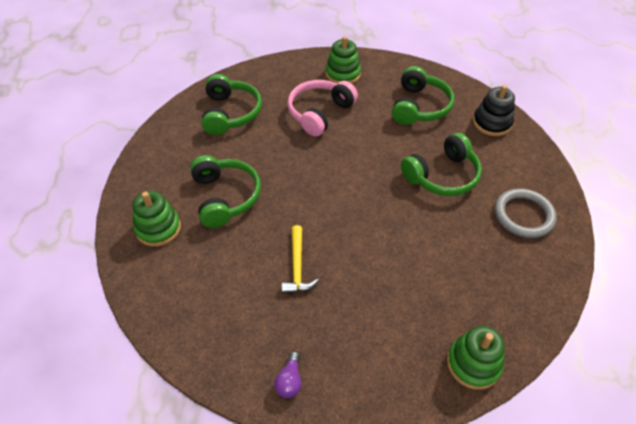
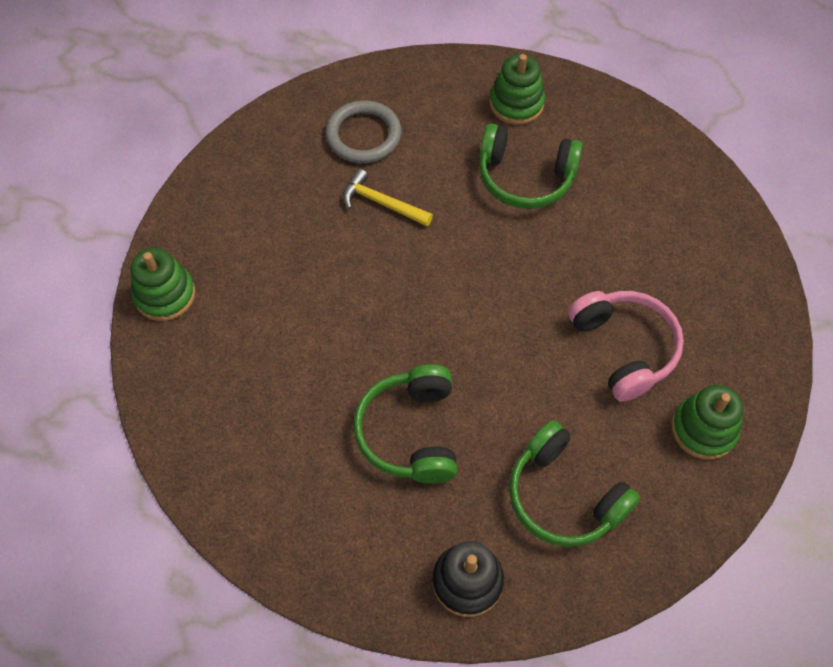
camera: 120 degrees right, 10 degrees up
(230, 113) = (681, 239): green headphones -> none
(290, 380) = (266, 143): purple light bulb -> none
(523, 215) = (284, 486): grey ring -> grey ring (363, 135)

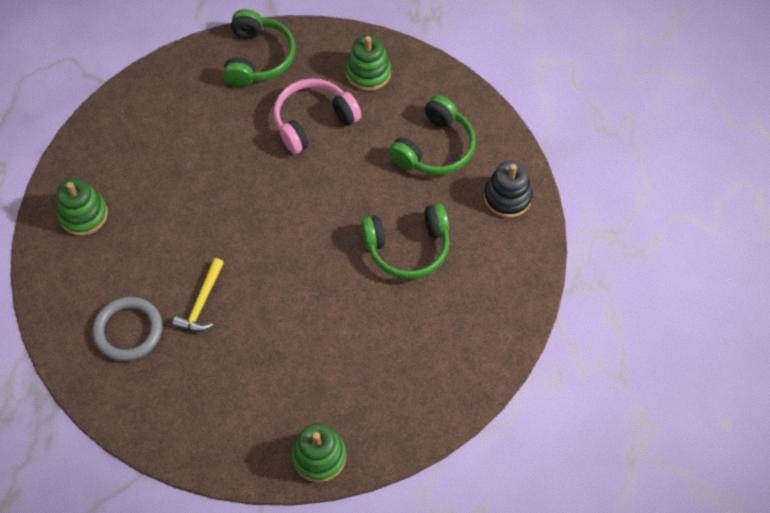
camera: 100 degrees left, 0 degrees up
(525, 177) = (163, 200): green headphones -> green headphones (258, 58)

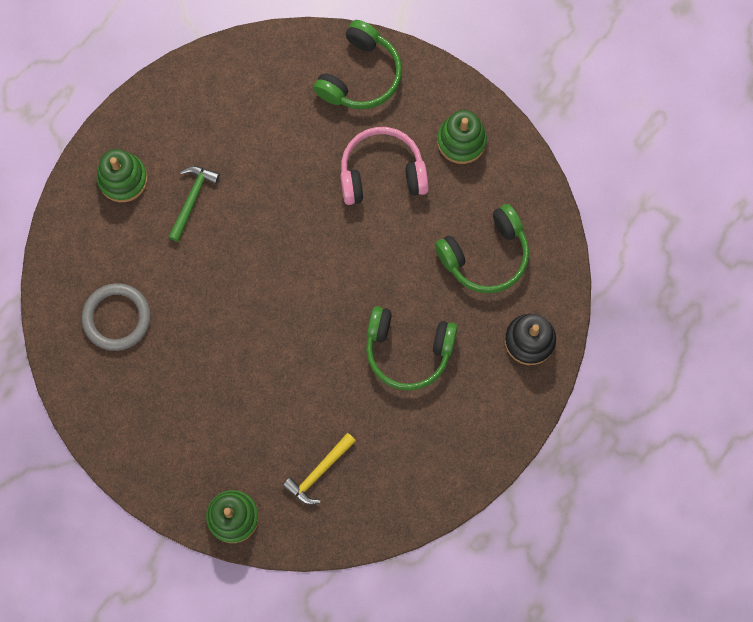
camera: 25 degrees right, 15 degrees up
(155, 206) = (192, 199): none -> green hammer
(201, 303) = (193, 320): yellow hammer -> yellow hammer (318, 472)

